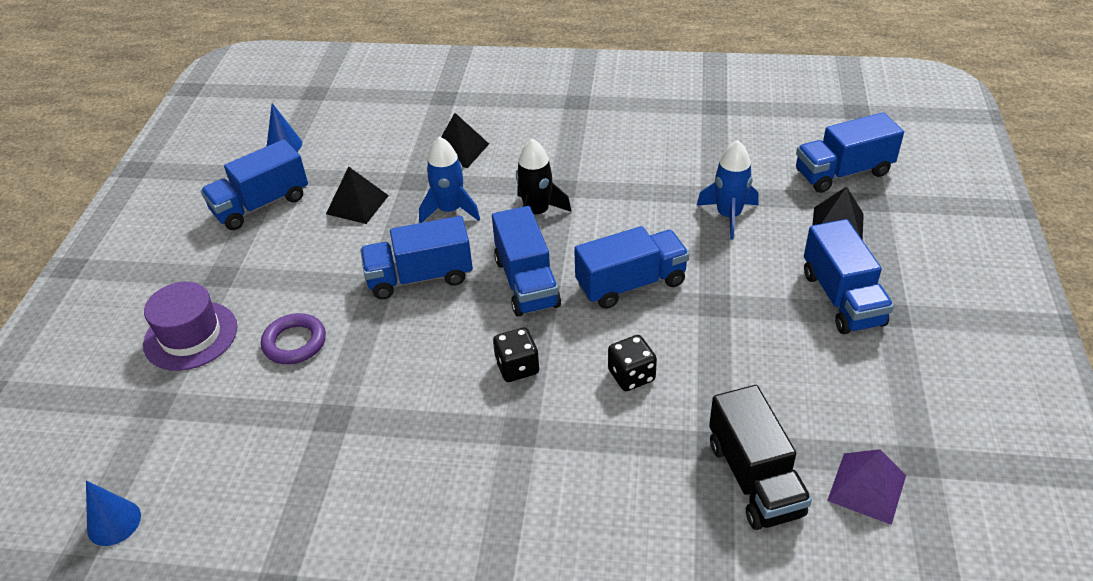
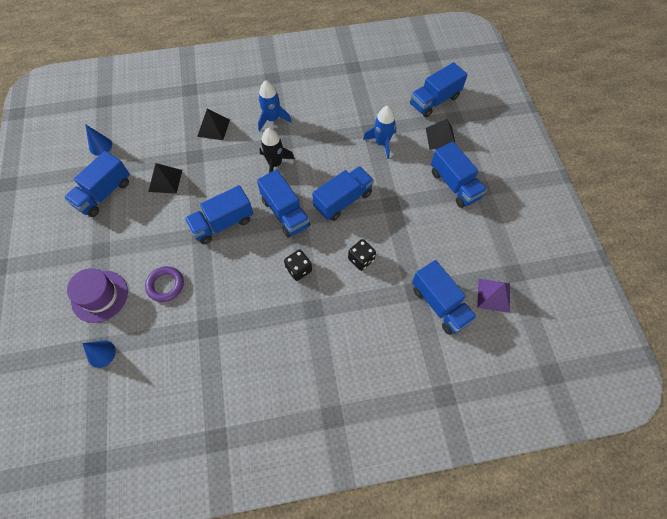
camera: 20 degrees left, 20 degrees up
(114, 522) = (108, 427): blue cone -> blue cone (101, 353)
(450, 210) = (223, 173): blue rocket -> blue rocket (272, 119)
(754, 478) = (440, 304): black truck -> blue truck

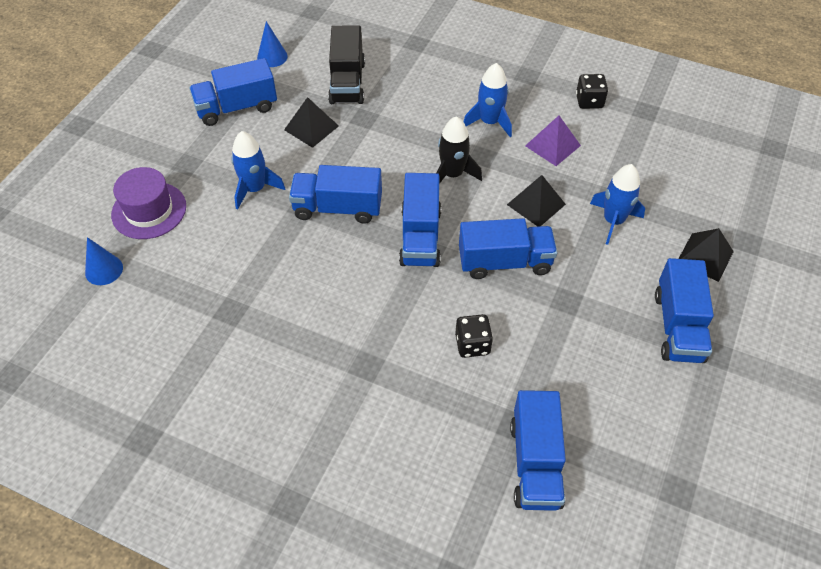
camera: 35 degrees right, 10 degrees down
(160, 241) = (255, 189): none -> blue rocket
(165, 138) = (347, 82): none -> black truck
(165, 285) = (223, 239): purple ring -> none
(213, 128) = (411, 98): black pyramid -> black pyramid (536, 204)
(299, 269) = (385, 310): black dice -> black dice (589, 101)
(434, 101) = (733, 206): blue truck -> none
(493, 295) = (623, 500): purple pyramid -> purple pyramid (553, 145)

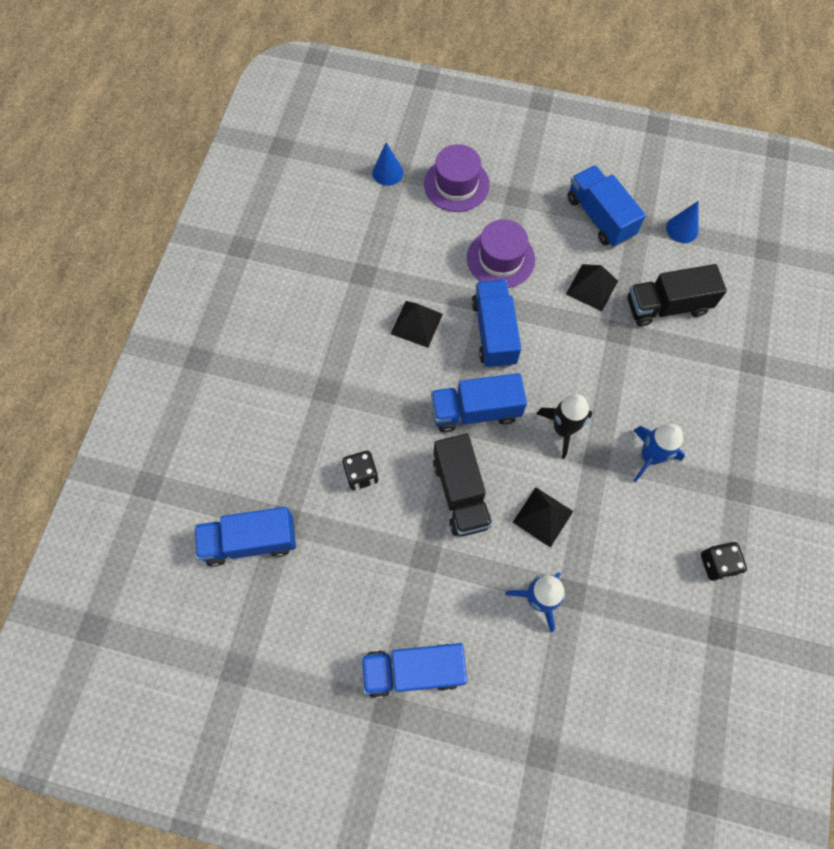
camera: 80 degrees right, 15 degrees up
(255, 189) = (500, 258): blue rocket -> purple hat
(504, 262) = (461, 493): blue truck -> black truck
(553, 145) = (633, 527): purple pyramid -> none
(704, 257) = (510, 701): black pyramid -> black pyramid (416, 323)

